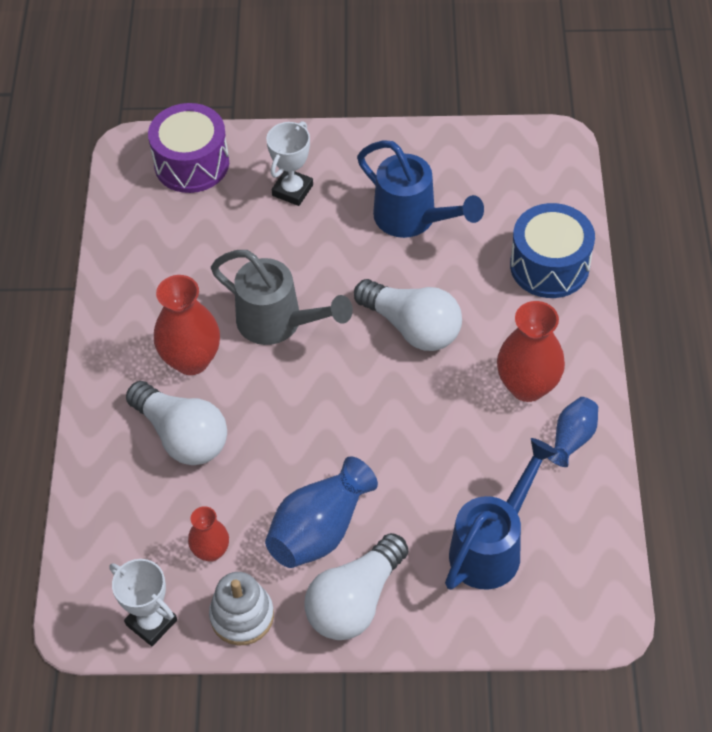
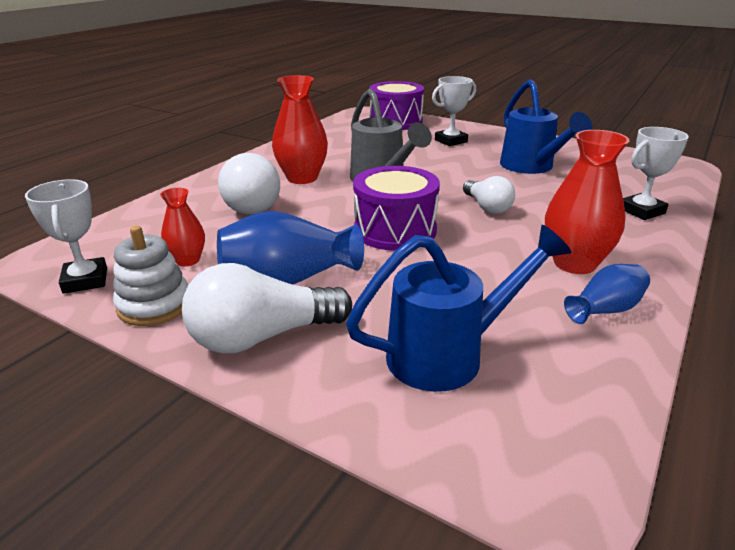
camera: 30 degrees right, 25 degrees down
(355, 411) = (395, 230): none -> purple drum
(412, 327) = (487, 207): white light bulb -> white light bulb, size x0.62
(549, 266) = (641, 211): blue drum -> white trophy

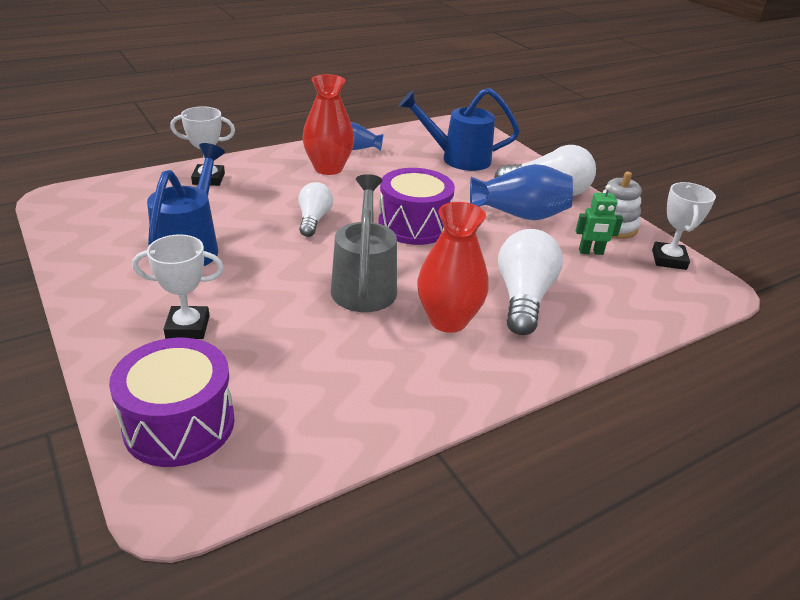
camera: 155 degrees left, 5 degrees up
(188, 260) = (591, 252): red vase -> green robot

